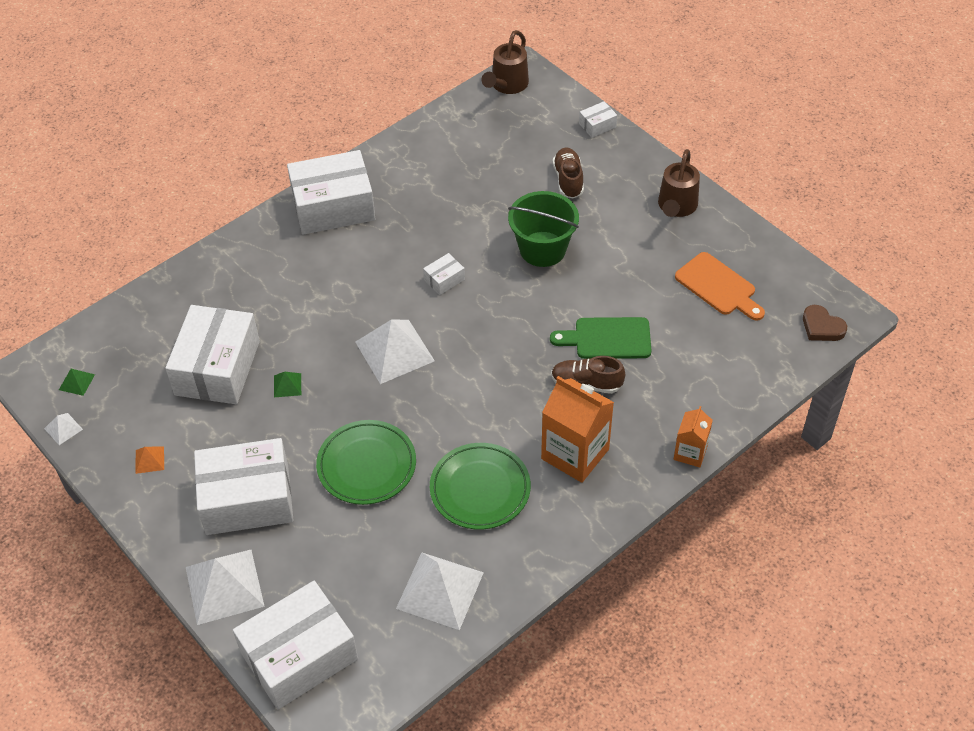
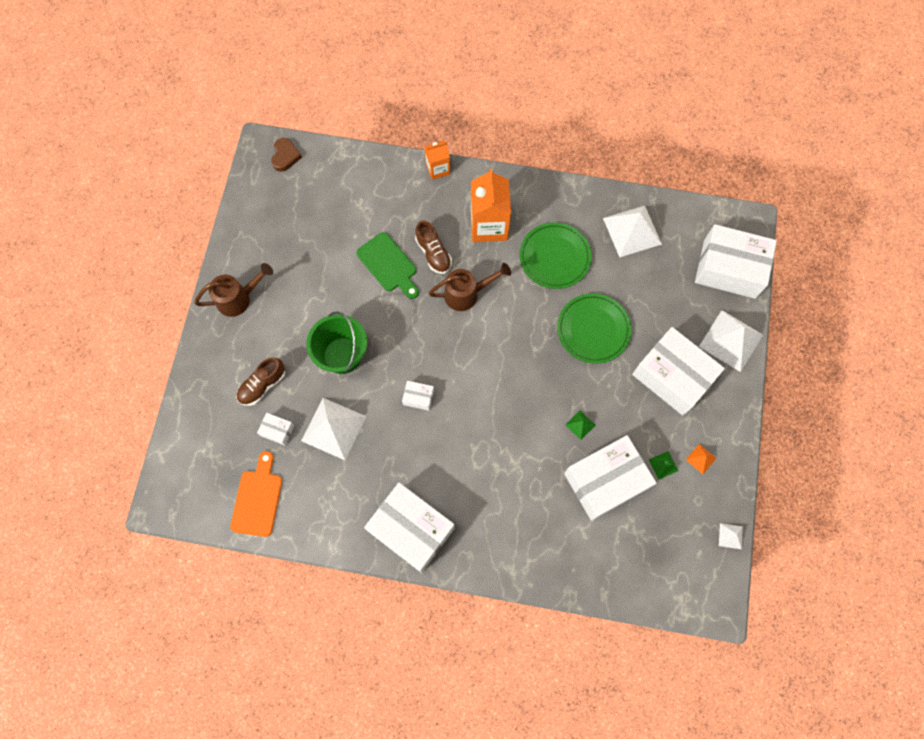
camera: 130 degrees left, 20 degrees up
(77, 382) = (694, 564): green pyramid -> green pyramid (663, 465)
(394, 351) = (500, 381): white pyramid -> white pyramid (333, 428)
(507, 85) = (187, 505): brown watering can -> brown watering can (466, 294)
(597, 125) = (189, 405): white box -> white box (277, 430)
(718, 286) = (294, 230): orange cutting board -> orange cutting board (257, 499)

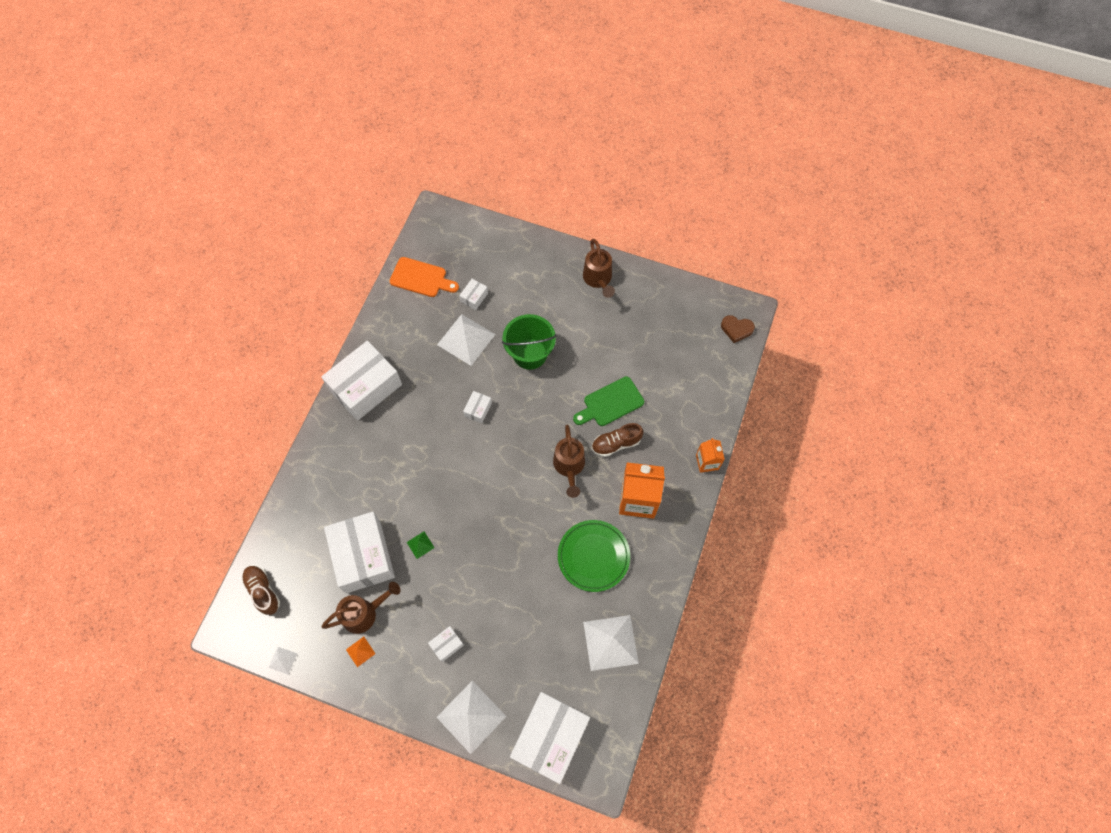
camera: 100 degrees right, 5 degrees down
(262, 385) = (515, 290): brown shoe -> brown shoe (263, 591)
(593, 329) = (510, 577): green plate -> none
(663, 465) = (364, 613): green pyramid -> brown watering can
(672, 376) = (446, 645): white box -> white box, size x0.42

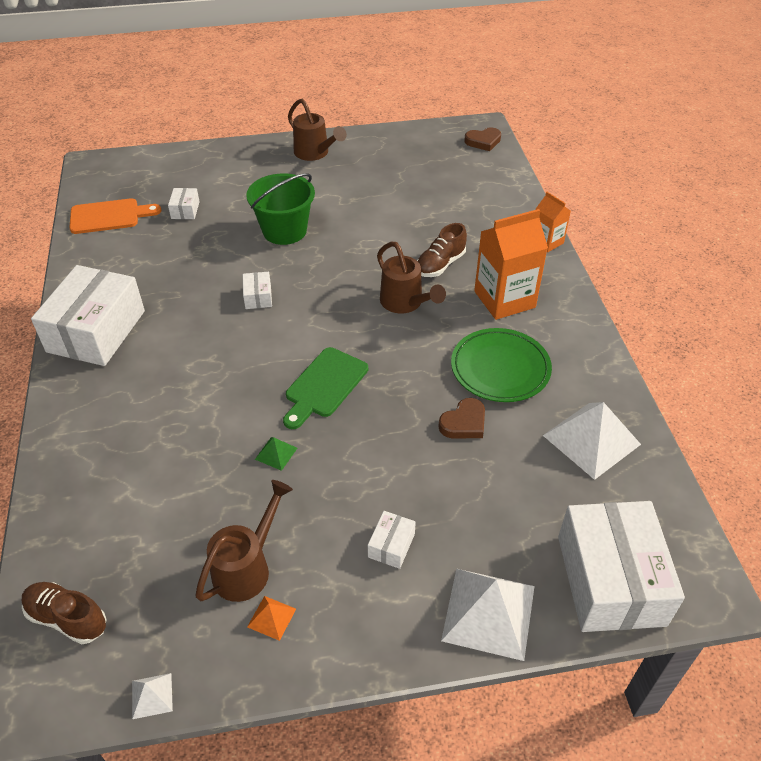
camera: 30 degrees left, 20 degrees down
(363, 556) = (203, 502): white box -> none
(466, 339) = (199, 245): white pyramid -> none
(542, 585) = (464, 423): none -> brown heart
(610, 403) = (406, 236): green cutting board -> green cutting board (324, 386)

